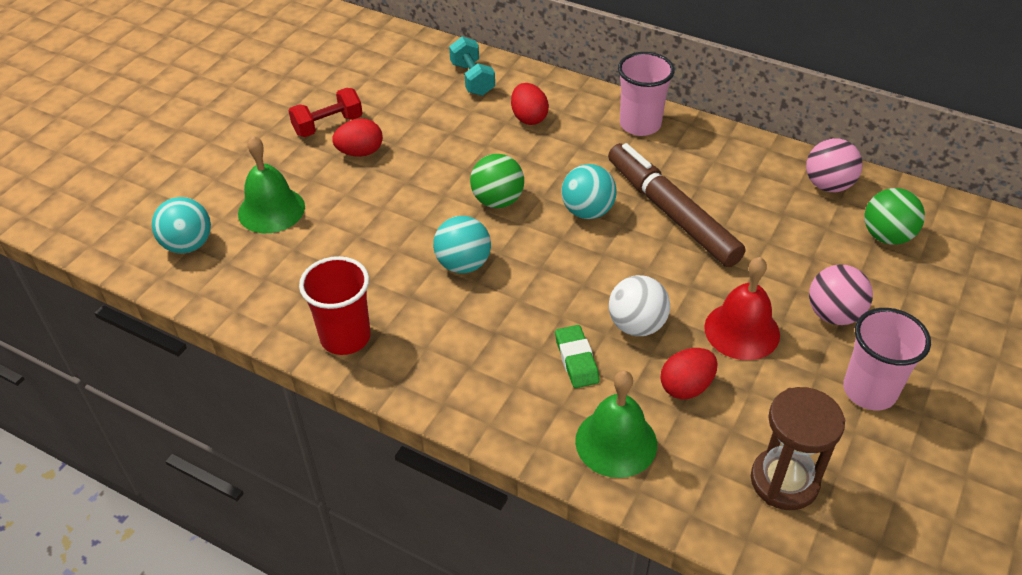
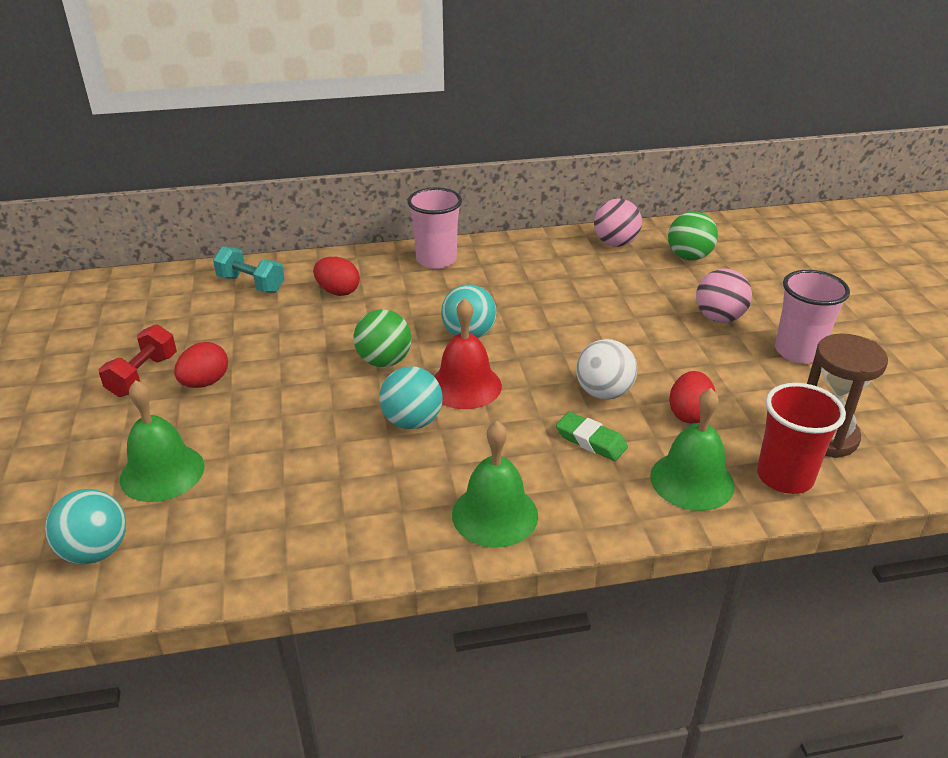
camera: 40 degrees left, 10 degrees down
(345, 337) = (372, 537): red cup -> red cup (784, 477)
(440, 373) = (495, 514): none -> green bell
(671, 213) = (533, 307): brown marker -> none
(742, 331) = (677, 358): red bell -> red bell (465, 386)

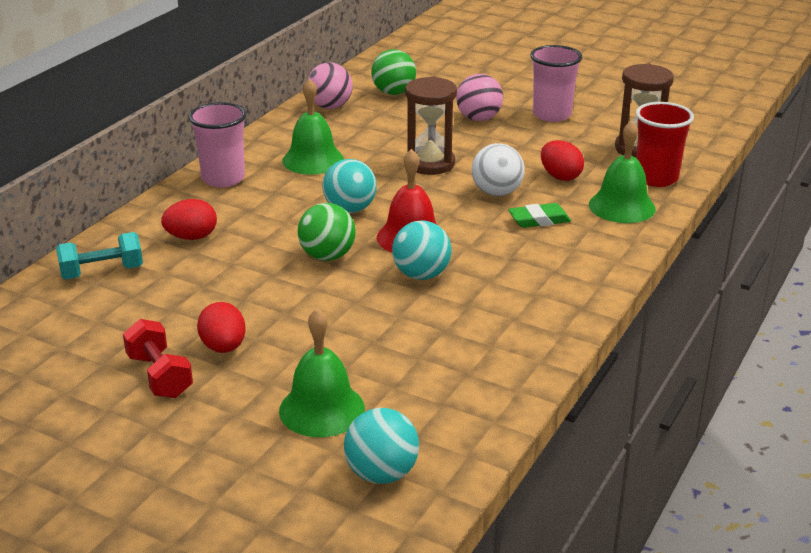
camera: 50 degrees left, 5 degrees down
(495, 514) = (565, 285): green bell -> green bell (313, 160)
(599, 334) = (430, 164): none -> brown hourglass

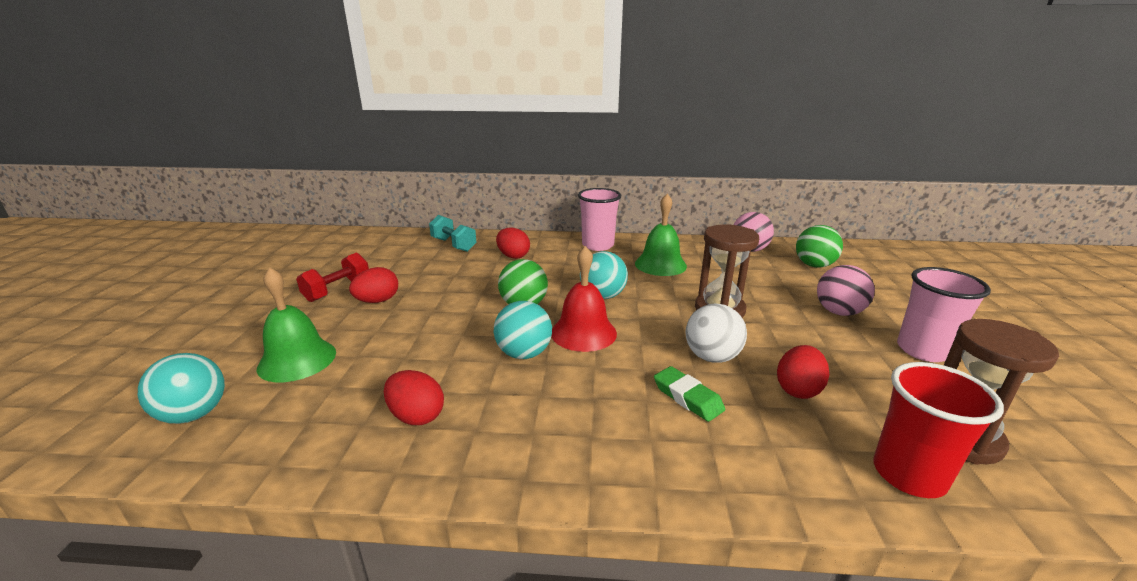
camera: 65 degrees right, 5 degrees down
(476, 344) = (416, 416): none -> red egg
(622, 206) = (792, 458): green bell -> none

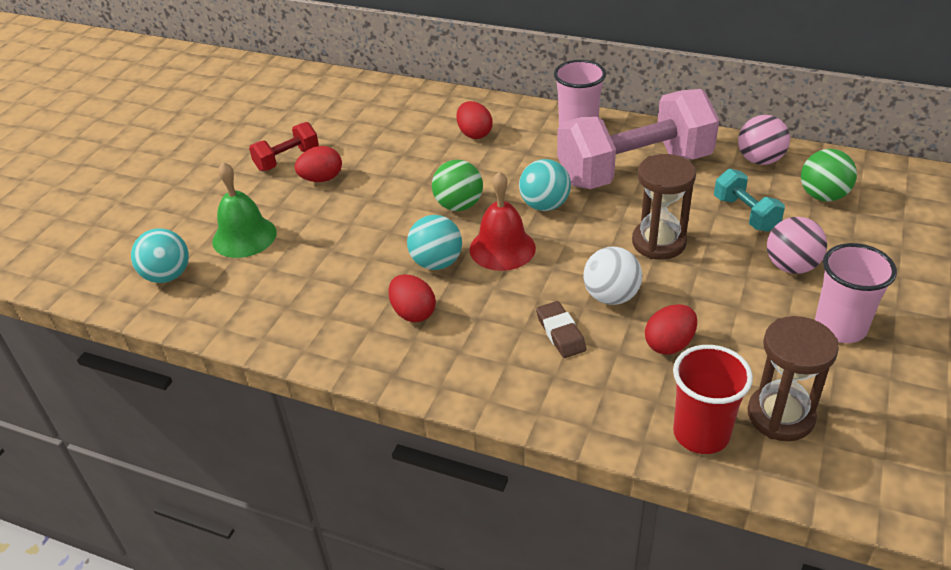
camera: 20 degrees right, 15 degrees up
(416, 416) = (329, 308): red egg -> red egg (413, 313)
(453, 245) = (416, 107): turquoise dumbbell -> turquoise dumbbell (745, 214)
(660, 264) = (634, 169): green bell -> pink dumbbell
(687, 397) = (560, 333): green eraser -> brown eraser

